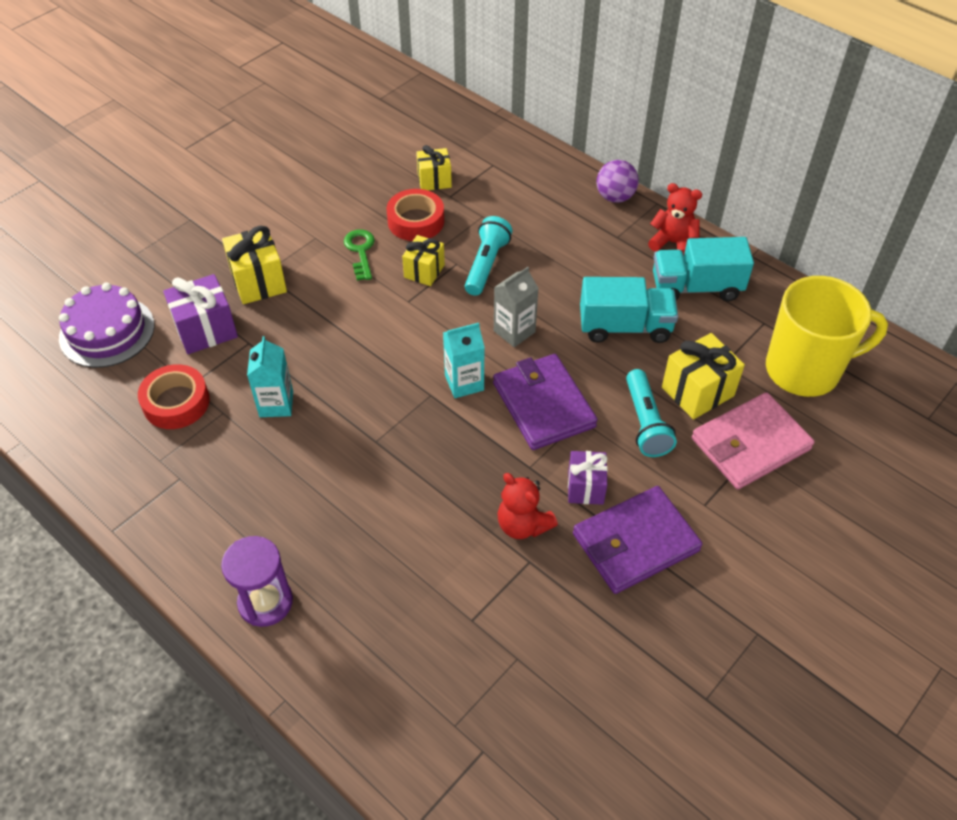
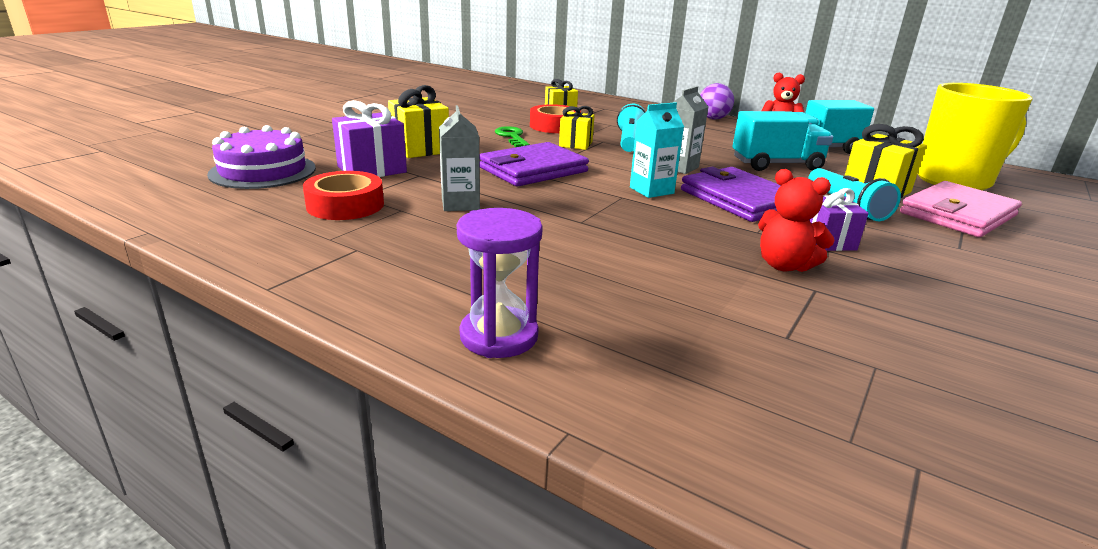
camera: 10 degrees left, 25 degrees down
(276, 404) = (460, 204): turquoise carton -> grey carton
(635, 542) = (918, 272): purple wallet -> purple wallet (533, 170)

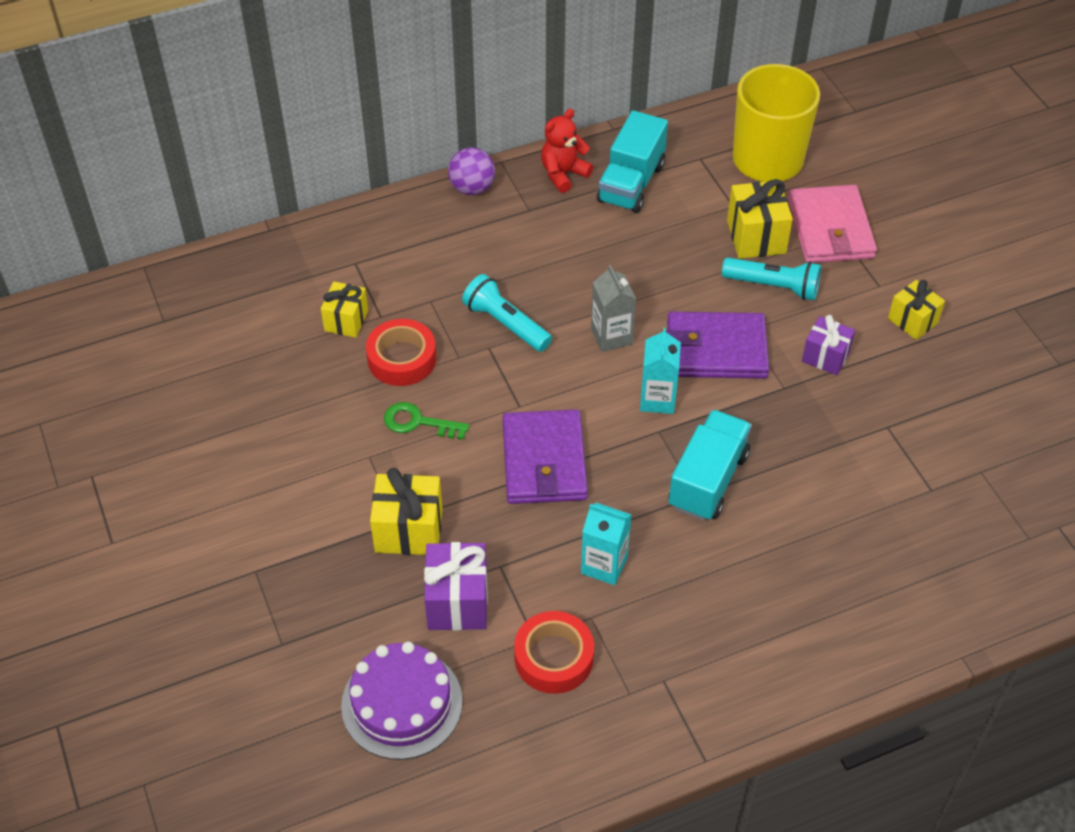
camera: 55 degrees left, 25 degrees up
(460, 204) = (604, 565): grey carton -> turquoise carton
(499, 336) = (850, 643): purple hourglass -> none
(575, 144) = (483, 378): yellow gift -> yellow gift (912, 321)
(776, 164) = (652, 253): turquoise truck -> turquoise truck (708, 480)
(784, 265) = (846, 416): red teddy bear -> none

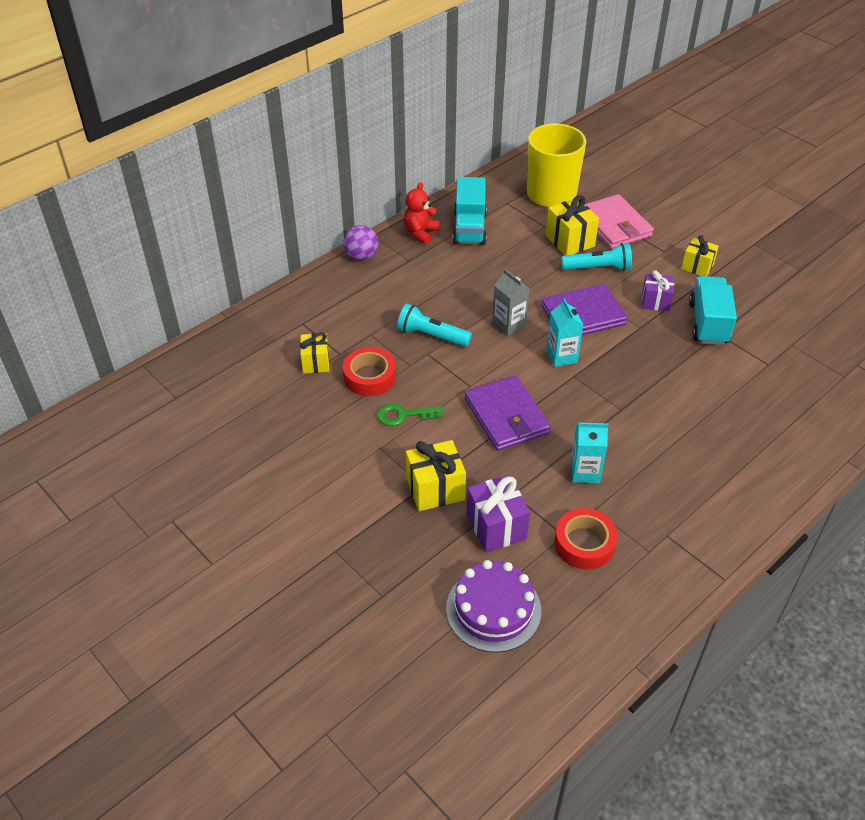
camera: 20 degrees left, 5 degrees down
(708, 480) = (623, 398): turquoise truck -> turquoise truck (708, 323)

